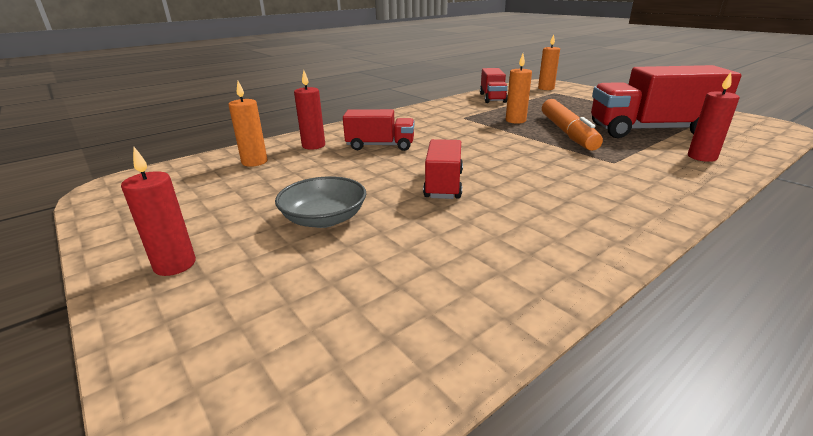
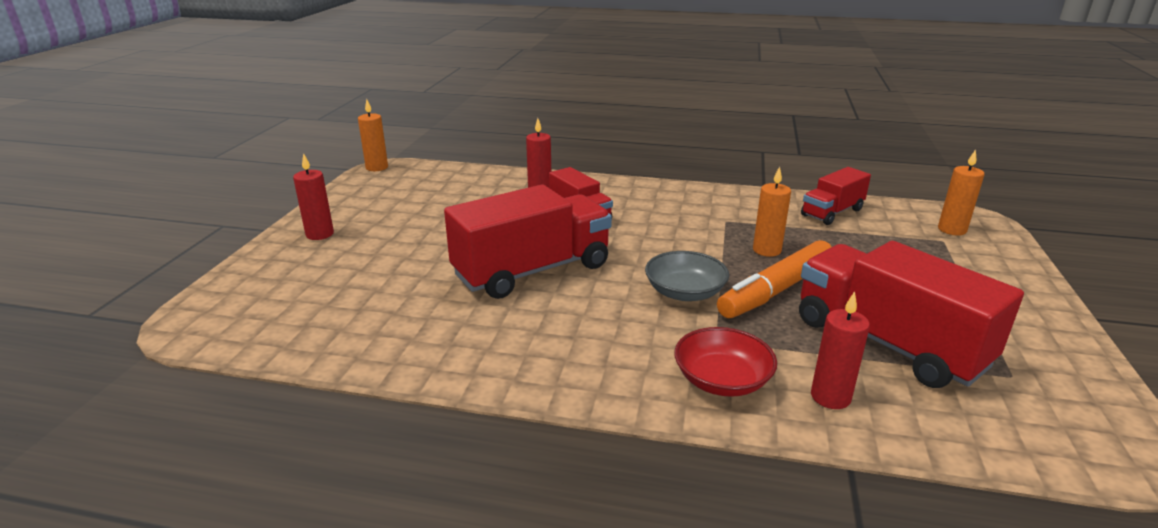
camera: 50 degrees right, 0 degrees up
(254, 162) = (478, 186): orange candle -> orange candle (377, 167)
(324, 219) = (419, 250): grey bowl -> grey bowl (685, 292)
(443, 185) = (532, 271): red truck -> red truck, size x1.81
(666, 175) = (722, 380): none -> red bowl

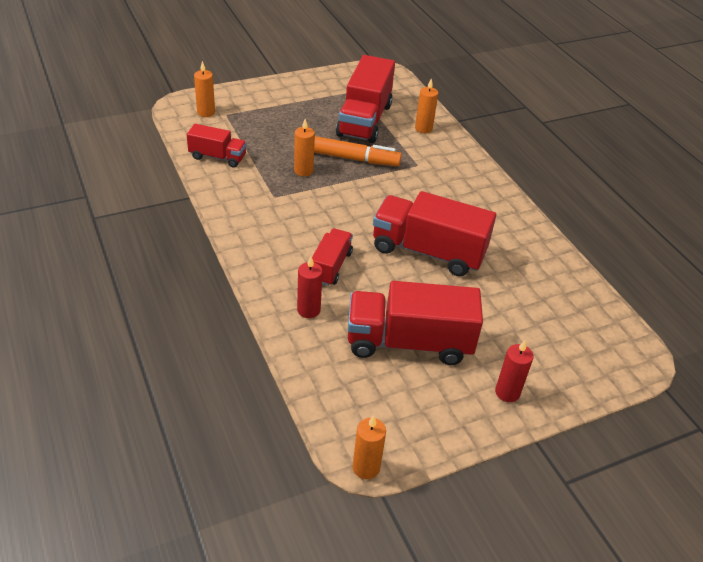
camera: 130 degrees left, 15 degrees up
(440, 215) = (409, 342): none -> red truck
(685, 292) = (385, 186): grey bowl -> none
(722, 380) = (445, 156): red bowl -> none
(830, 397) = (423, 128): red candle -> orange candle

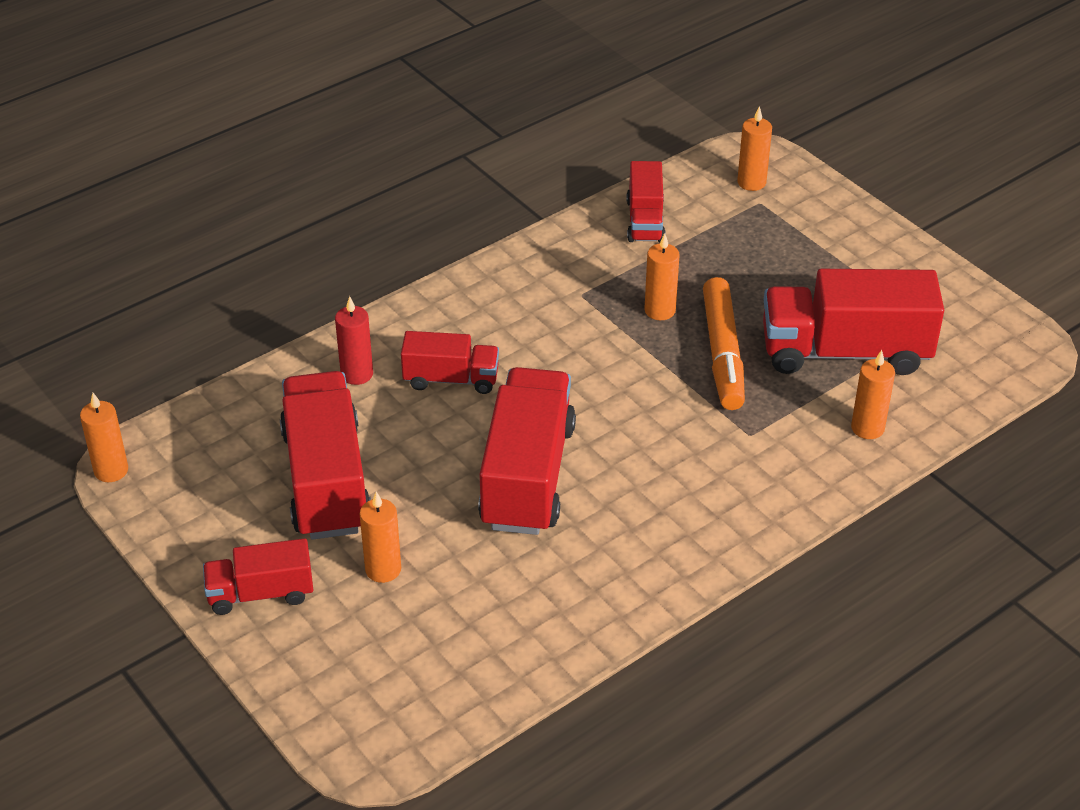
camera: 80 degrees right, 0 degrees up
(494, 328) = (383, 569): none -> orange candle
(507, 392) = (261, 593): red candle -> red truck

